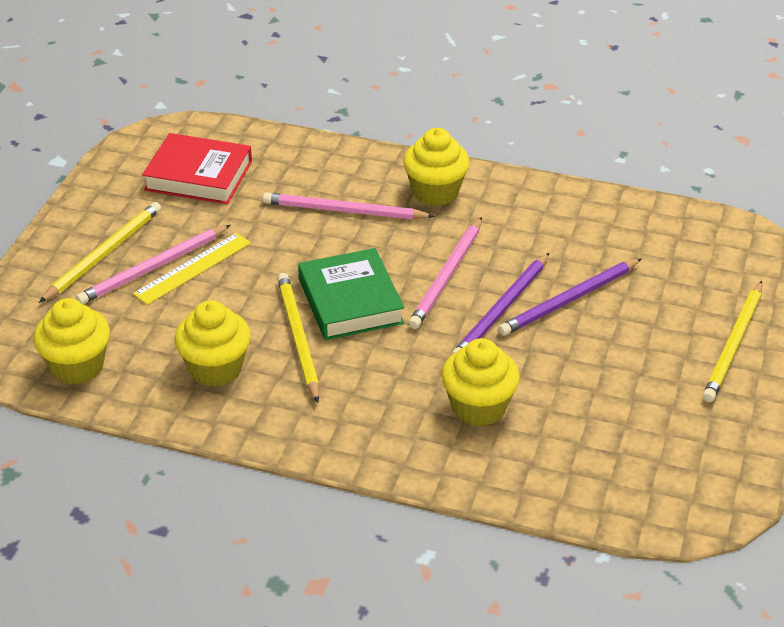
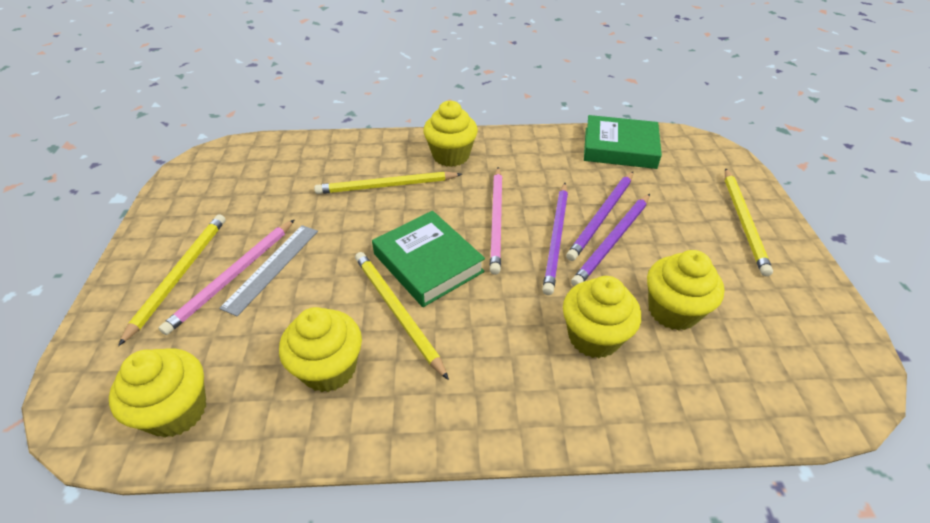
camera: 20 degrees left, 5 degrees up
(193, 268) = (272, 267): yellow ruler -> grey ruler
(199, 176) = (251, 184): red book -> none
(344, 211) = (386, 186): pink pencil -> yellow pencil
(562, 328) = (612, 241): none -> purple pencil
(577, 406) = (673, 311): none -> yellow cupcake
(650, 227) = (619, 148): none -> green book

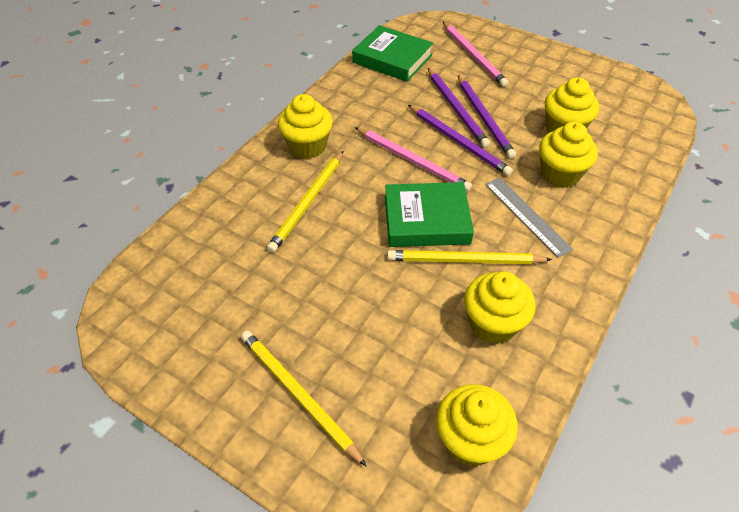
camera: 55 degrees left, 5 degrees up
(233, 277) = (336, 353): pink pencil -> pink pencil (473, 56)
(272, 267) = (348, 320): grey ruler -> grey ruler (527, 215)
(619, 148) = (392, 59): green book -> green book turned 75 degrees clockwise
(743, 222) = (515, 56): yellow pencil -> none

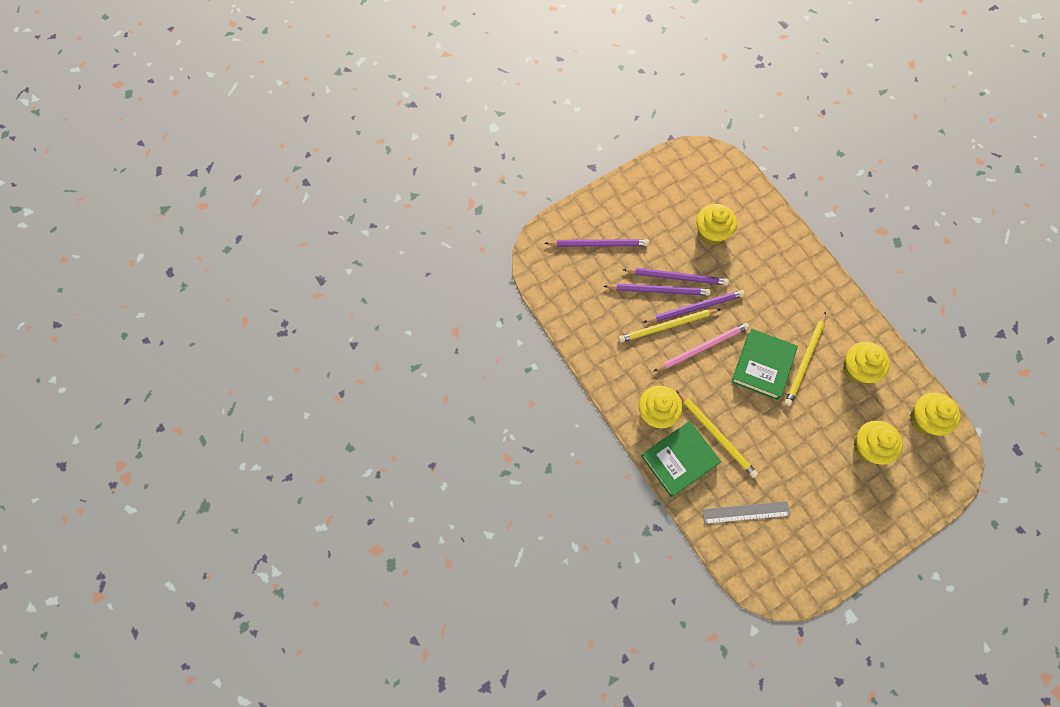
camera: 65 degrees left, 20 degrees up
(298, 395) = (869, 498): yellow pencil -> yellow pencil (667, 326)
(392, 59) = (574, 305): green book -> green book (679, 460)
(473, 56) = (598, 244): pink pencil -> purple pencil
(527, 215) = (782, 304): grey ruler -> grey ruler (745, 512)
(560, 174) = (753, 262): yellow cupcake -> yellow cupcake (868, 447)

